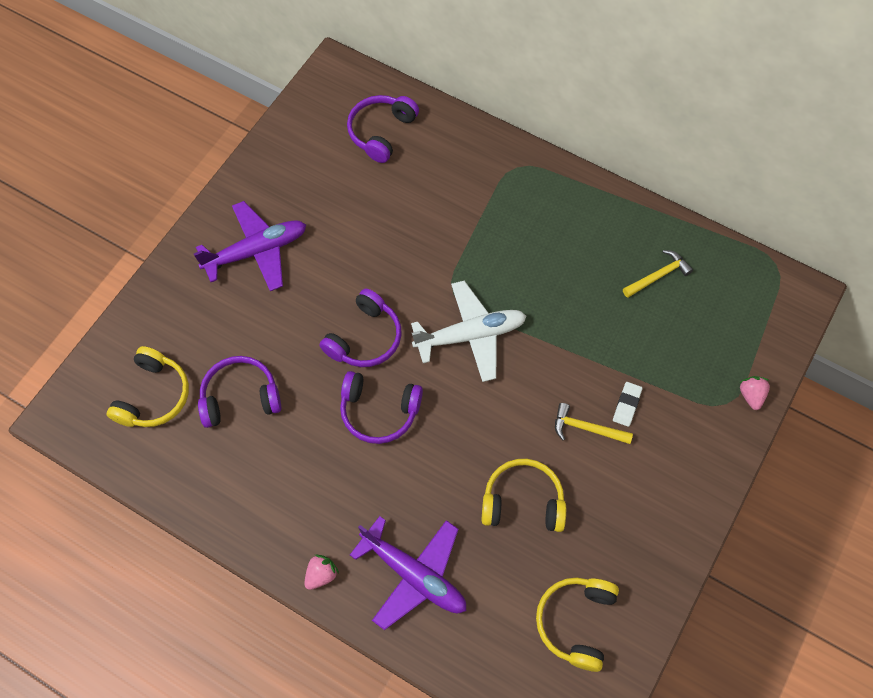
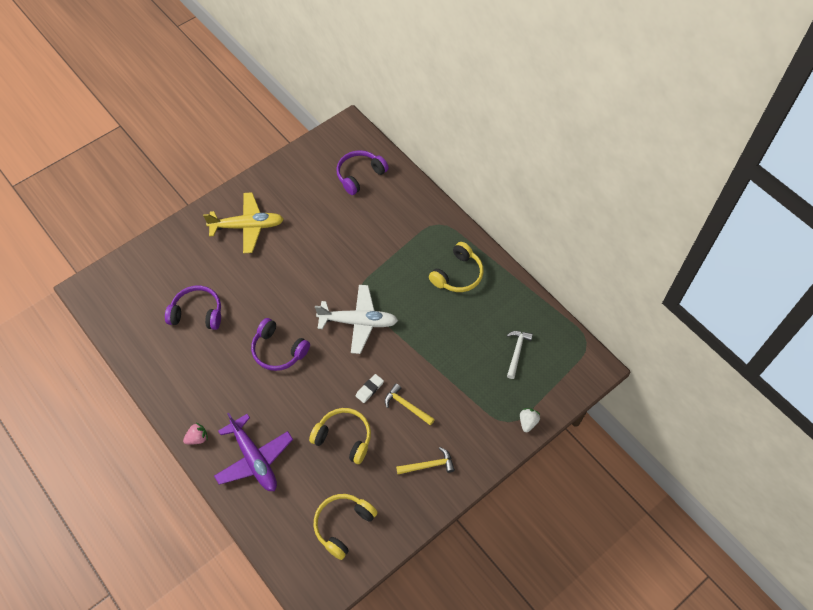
camera: 20 degrees right, 5 degrees down
(153, 396) = (146, 295): yellow headphones -> yellow headphones (457, 274)
(257, 251) = (248, 226): purple plane -> yellow plane
(365, 338) = (290, 302): purple headphones -> none
(626, 405) = (440, 400): white eraser -> white eraser (369, 389)
(658, 276) = (500, 324): yellow hammer -> yellow hammer (428, 465)
(695, 307) = (516, 352): none -> white hammer
(751, 395) = (528, 422): pink strawberry -> white strawberry

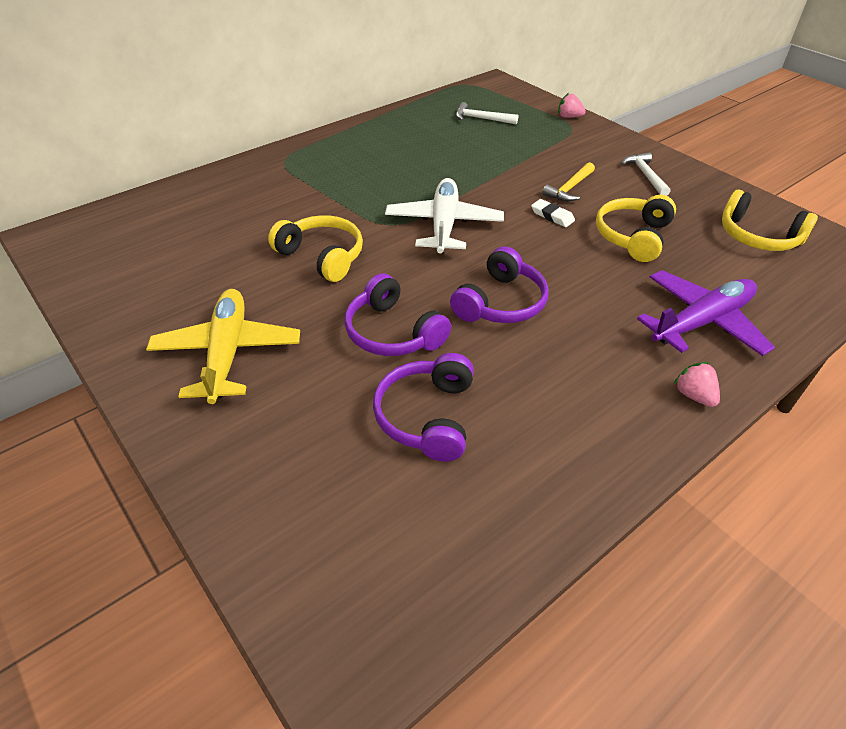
camera: 90 degrees left, 15 degrees down
(360, 175) = (164, 224): purple headphones -> purple headphones (393, 332)
(428, 465) = (645, 175): yellow hammer -> white hammer
(457, 274) = (370, 149): yellow headphones -> yellow headphones (322, 256)
(528, 422) = (569, 117): white strawberry -> pink strawberry

